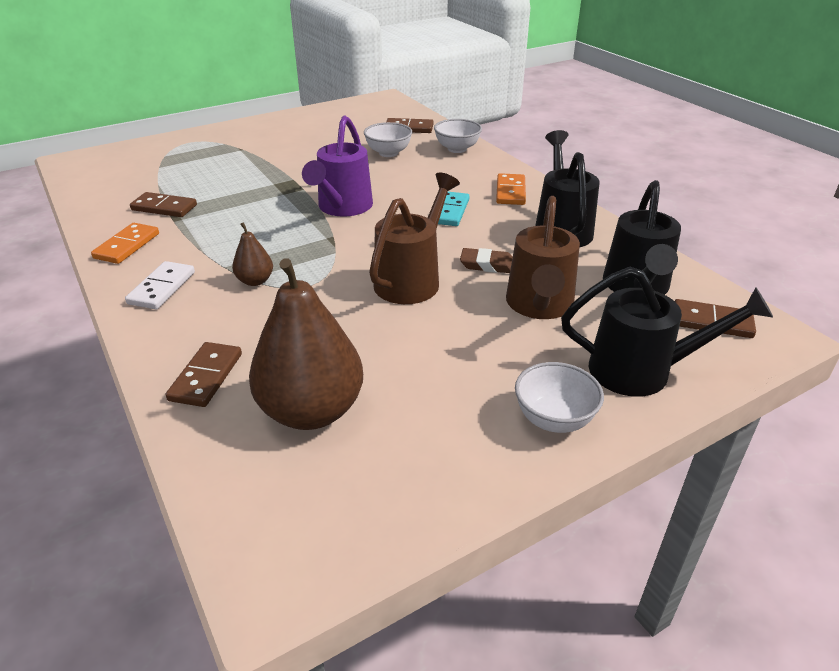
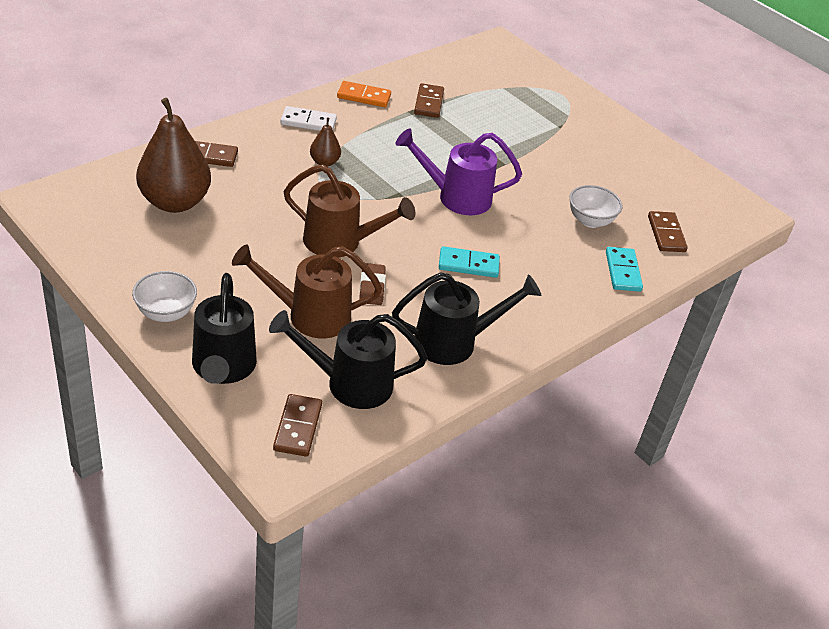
camera: 75 degrees right, 5 degrees up
(457, 149) = (623, 271): white bowl -> turquoise domino
(510, 192) = (526, 309): orange domino -> none

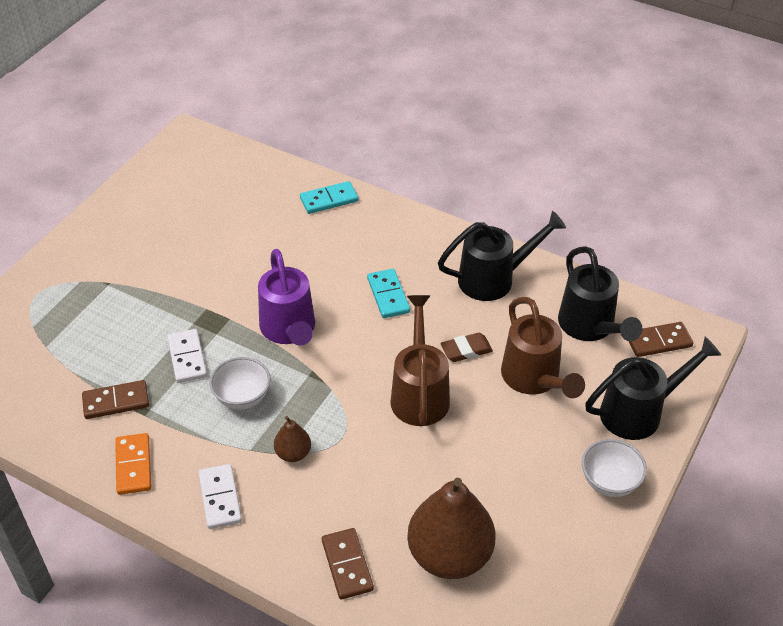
camera: 105 degrees left, 5 degrees up
(454, 142) = (187, 358): none -> white domino
(454, 342) = (494, 279): black watering can -> black watering can turned 105 degrees clockwise
(590, 221) = (267, 231): white bowl -> white bowl (242, 397)
(666, 234) = (255, 182): brown domino -> none

